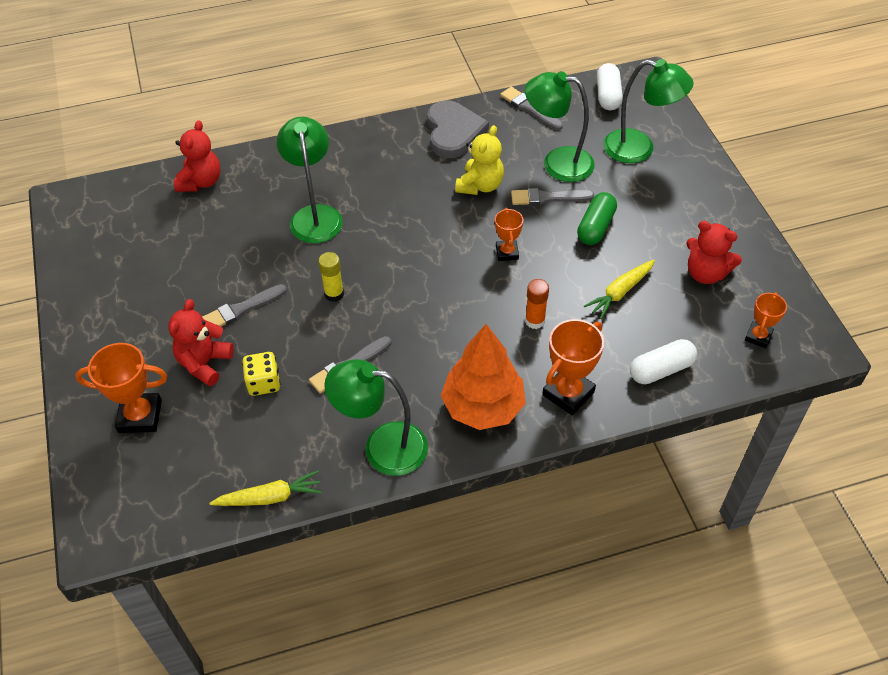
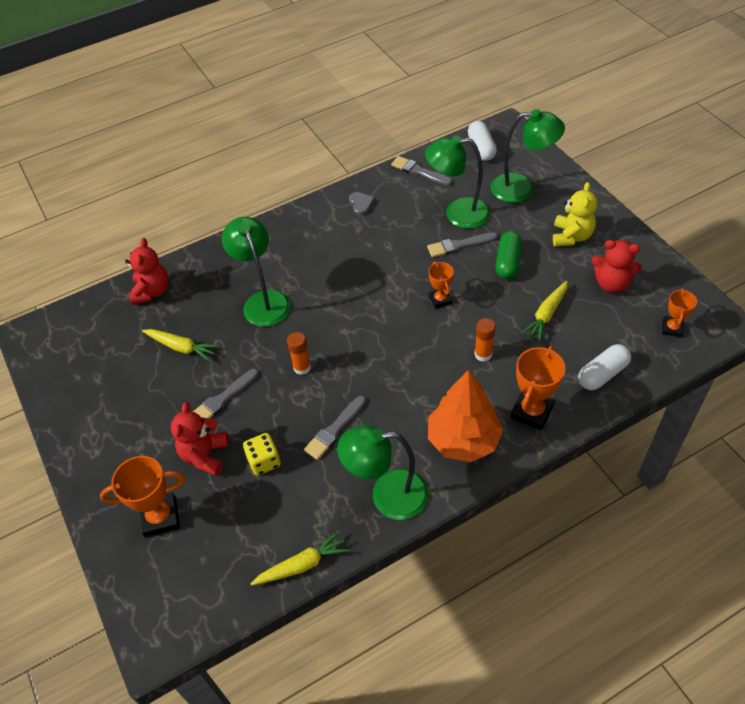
camera: 10 degrees left, 0 degrees up
(214, 247) = (181, 347): none -> yellow carrot
(334, 294) = (302, 367): yellow glue stick -> orange glue stick
(453, 132) = (361, 204): grey heart -> grey heart, size x0.47
(480, 185) = (398, 246): yellow teddy bear -> yellow teddy bear (571, 236)

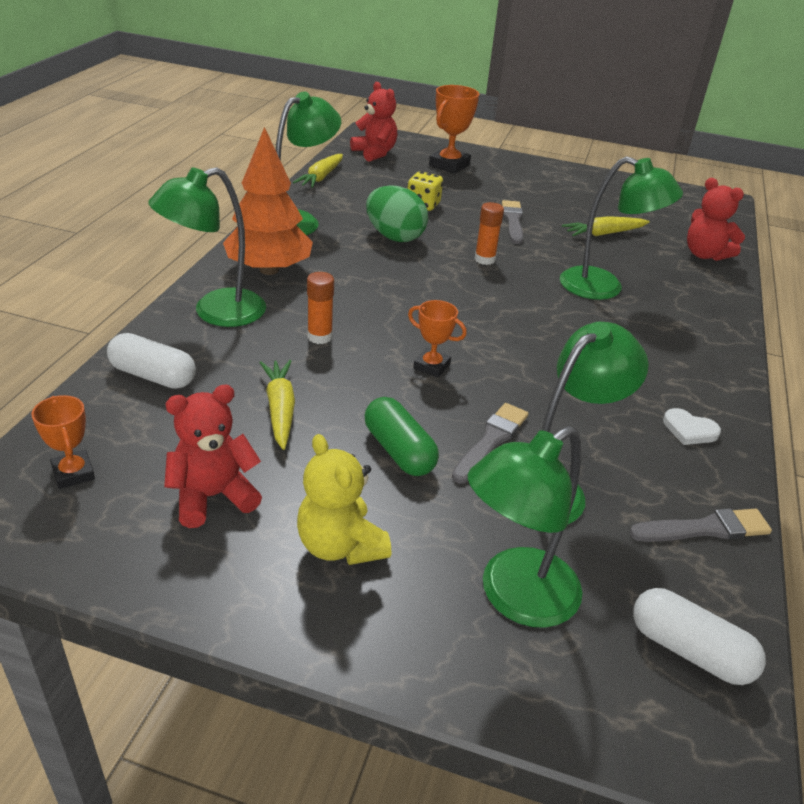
camera: 130 degrees right, 15 degrees down
(205, 455) = (471, 194): red teddy bear -> red teddy bear (374, 153)
(335, 430) = (394, 237): grey brush -> green egg
(361, 204) = (689, 430): grey heart -> white heart
(532, 412) = (216, 312): orange trophy -> green lamp
(602, 374) = (153, 376): white capsule -> white capsule turned 75 degrees counterclockwise

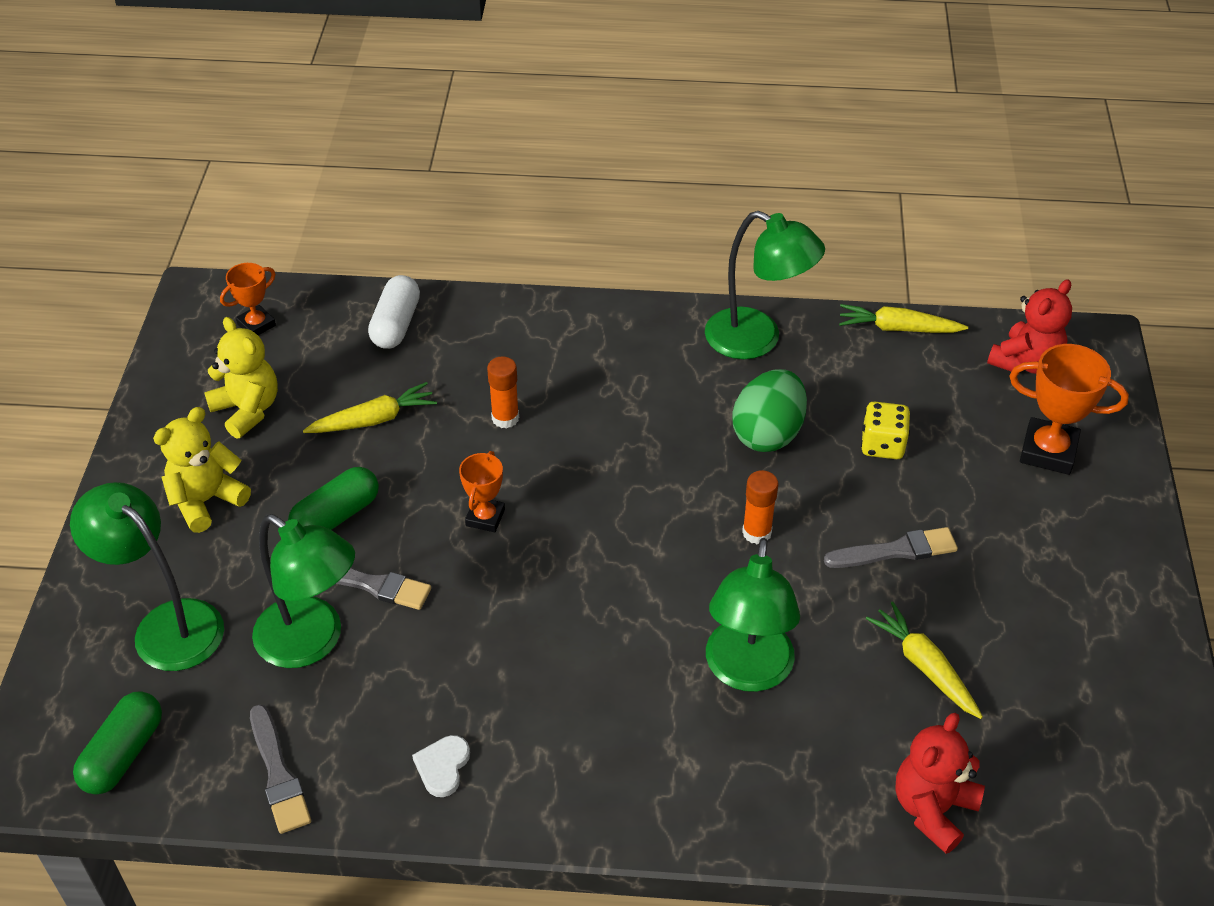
camera: 80 degrees right, 10 degrees up
(213, 496) = (247, 410): red teddy bear -> yellow teddy bear
(216, 312) = (518, 332): green lamp -> none
(269, 270) = (623, 346): orange tree -> none
(689, 650) = (123, 754): white capsule -> green capsule

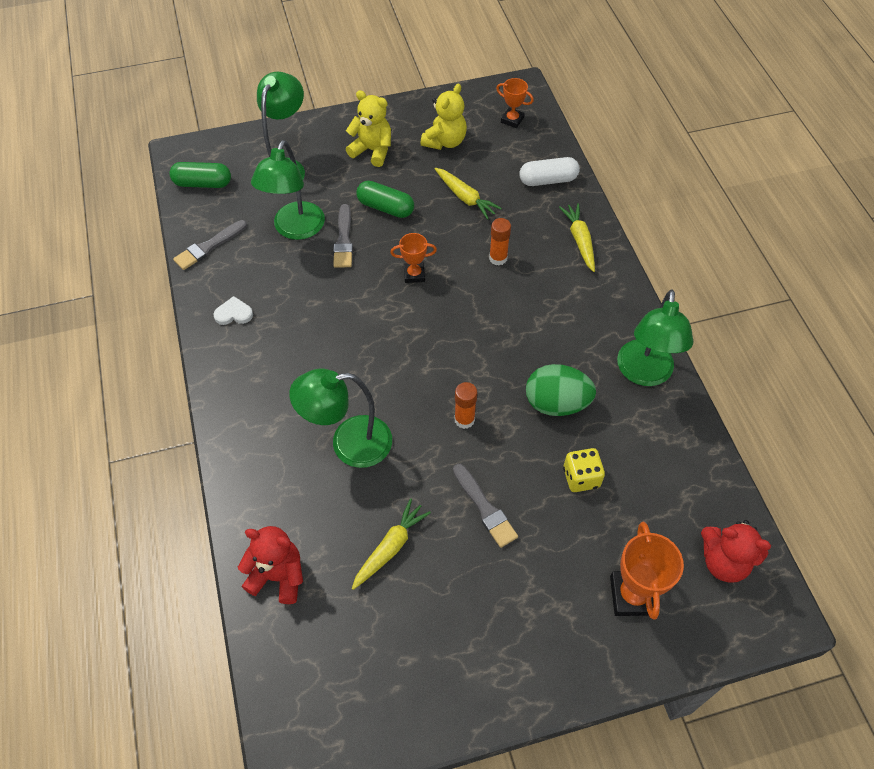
camera: 70 degrees right, 10 degrees up
(898, 328) = (709, 461): yellow carrot -> yellow carrot (579, 240)

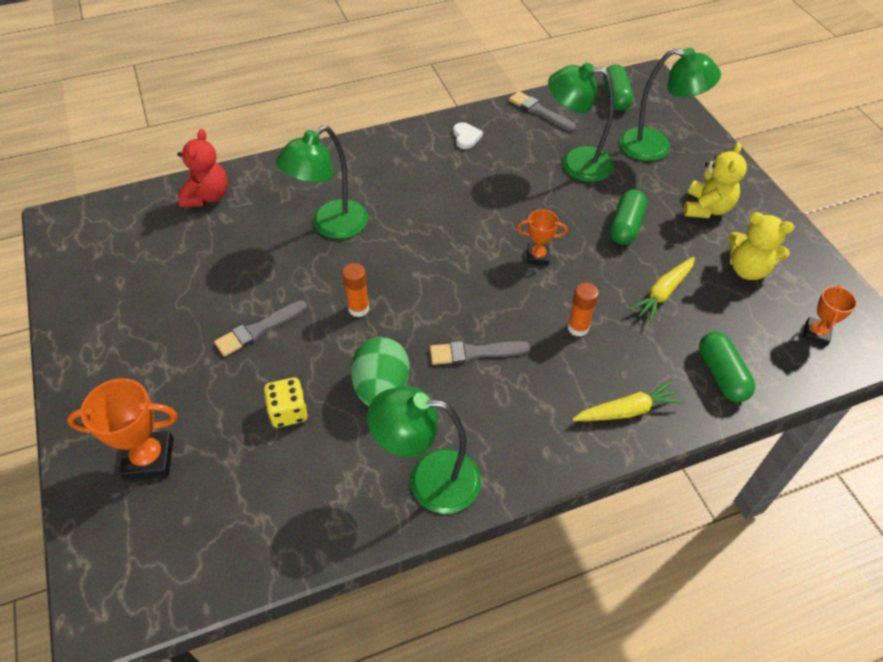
camera: 85 degrees right, 5 degrees down
(343, 240) = (571, 198): grey brush -> grey brush (474, 353)
(349, 443) = (331, 226): green lamp -> green lamp turned 120 degrees counterclockwise
(390, 547) = (224, 263): yellow carrot -> none
(414, 274) = (538, 256): orange trophy -> orange trophy turned 75 degrees counterclockwise
(548, 180) = (721, 375): white capsule -> green capsule
(723, 561) = (174, 555): red teddy bear -> none

